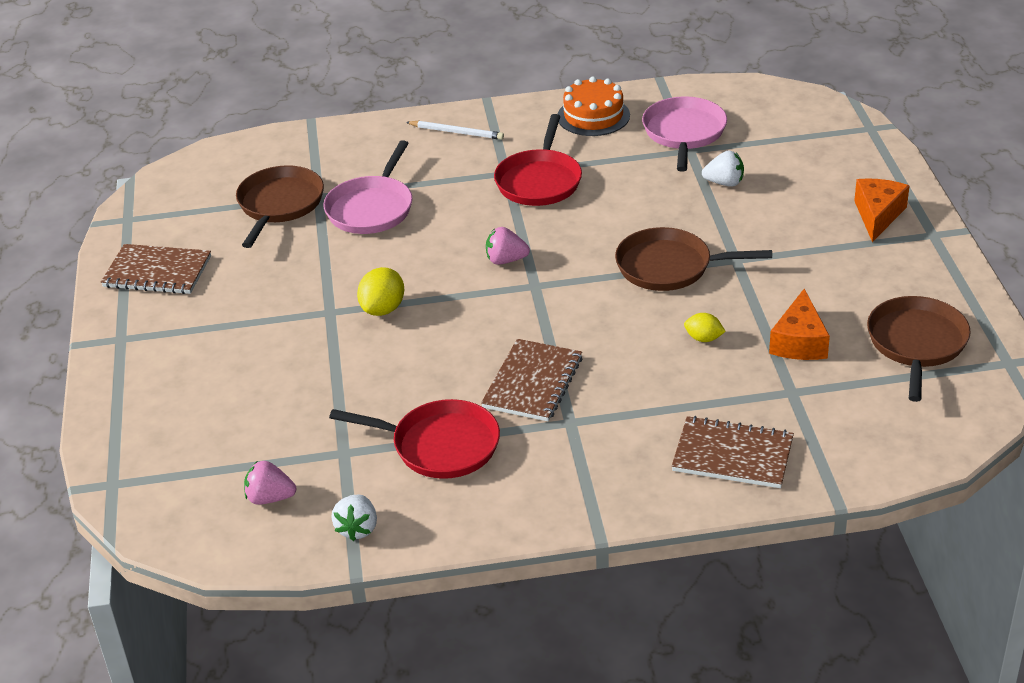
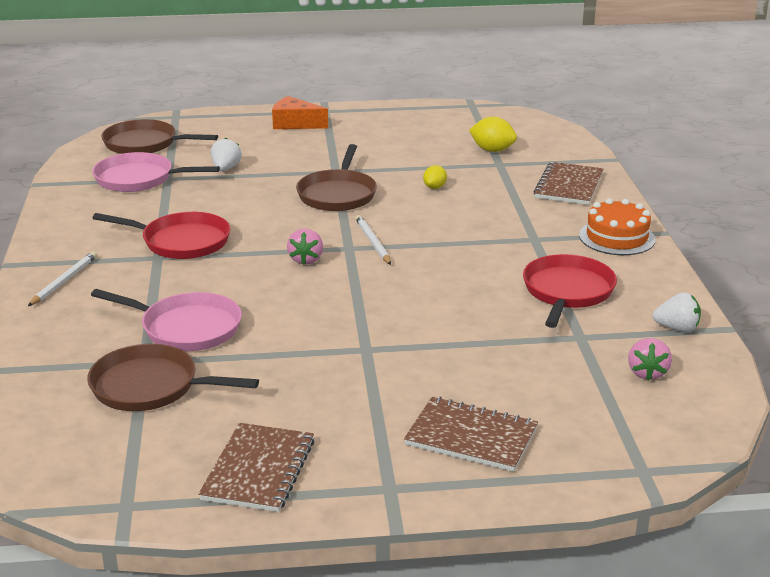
camera: 90 degrees left, 10 degrees down
(383, 309) = (368, 320): yellow lemon -> yellow lemon (492, 150)
(532, 382) = (485, 252): brown notebook -> brown notebook (471, 437)
(549, 300) = (372, 242): none -> white pencil
(593, 116) = (82, 214): orange cake -> orange cake (617, 237)
(799, 341) = (443, 158): orange cheese -> none
(916, 344) = (449, 126): brown pan -> brown pan (144, 144)

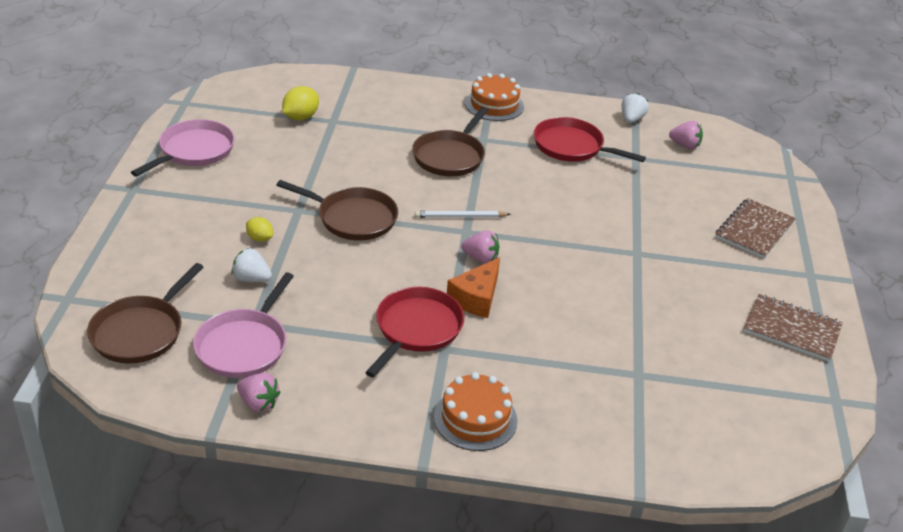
camera: 80 degrees left, 10 degrees up
(64, 281) = (475, 418): white pencil -> orange cake
(71, 194) = (258, 403): none -> pink strawberry
(150, 387) = (679, 374): brown pan -> brown pan (450, 156)
(186, 328) = (587, 343): pink pan -> pink pan (194, 151)
(295, 124) = (156, 215): orange cheese -> orange cheese (476, 298)
(435, 187) = (365, 163): yellow lemon -> yellow lemon (260, 238)
(569, 186) = (394, 100): brown notebook -> none

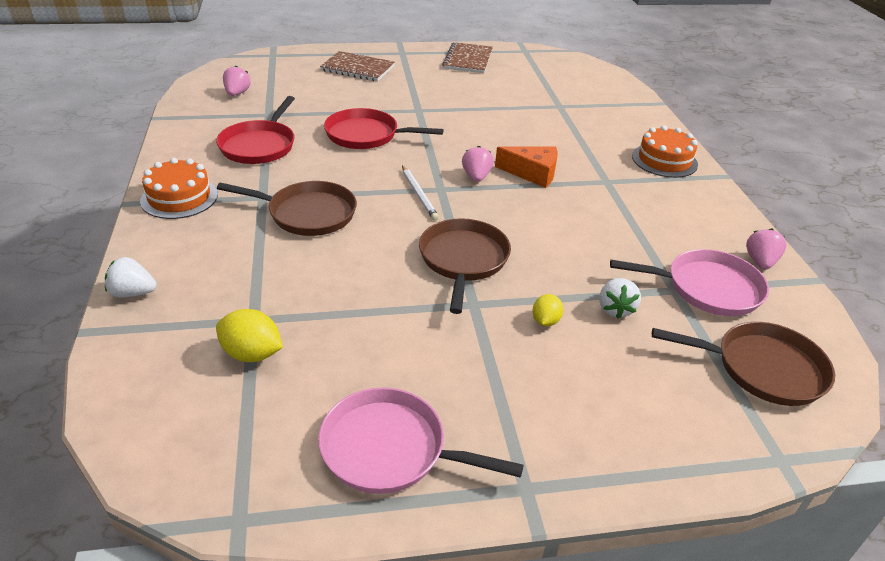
camera: 105 degrees left, 0 degrees up
(416, 329) = (596, 197): red pan -> red pan (366, 135)
(631, 119) = (194, 118): white strawberry -> white strawberry (133, 293)

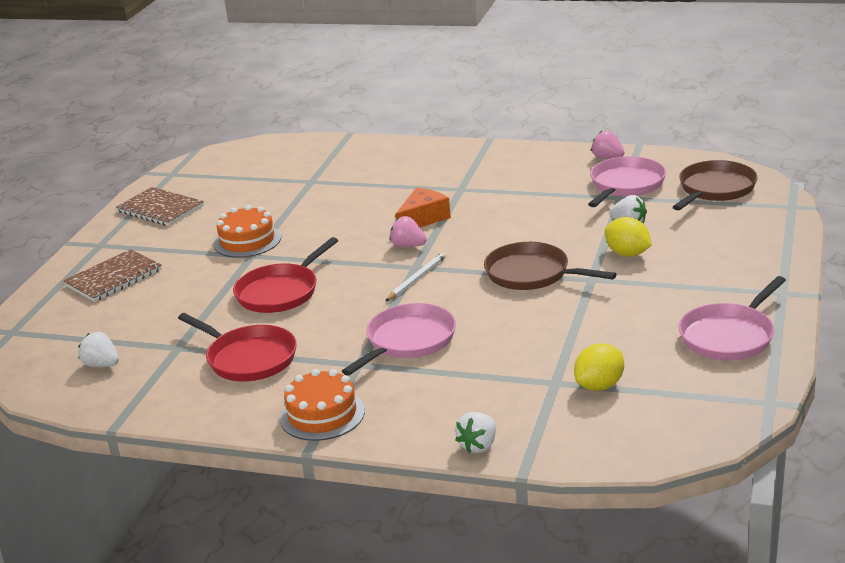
camera: 60 degrees left, 10 degrees down
(237, 93) = (102, 365): pink strawberry -> white strawberry
(307, 214) = (408, 341): brown pan -> pink pan
(419, 194) = (417, 279): white pencil -> white pencil turned 60 degrees counterclockwise
(545, 321) = (627, 254): yellow lemon -> yellow lemon, size x1.60
(664, 160) = (447, 157): orange cake -> orange cake (247, 241)

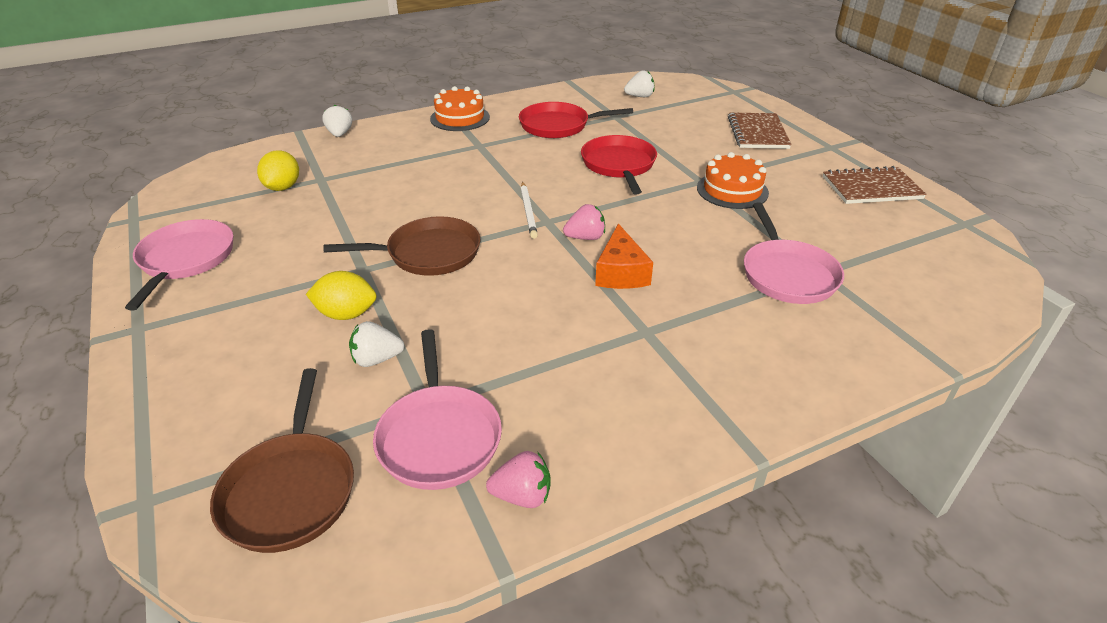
camera: 135 degrees right, 10 degrees up
(408, 341) = (465, 168): pink pan -> pink pan (787, 274)

